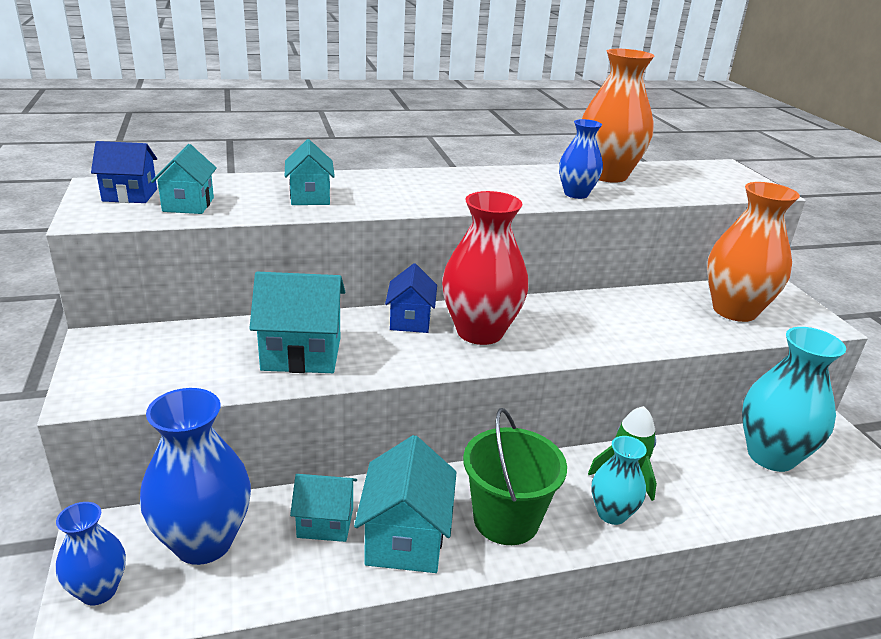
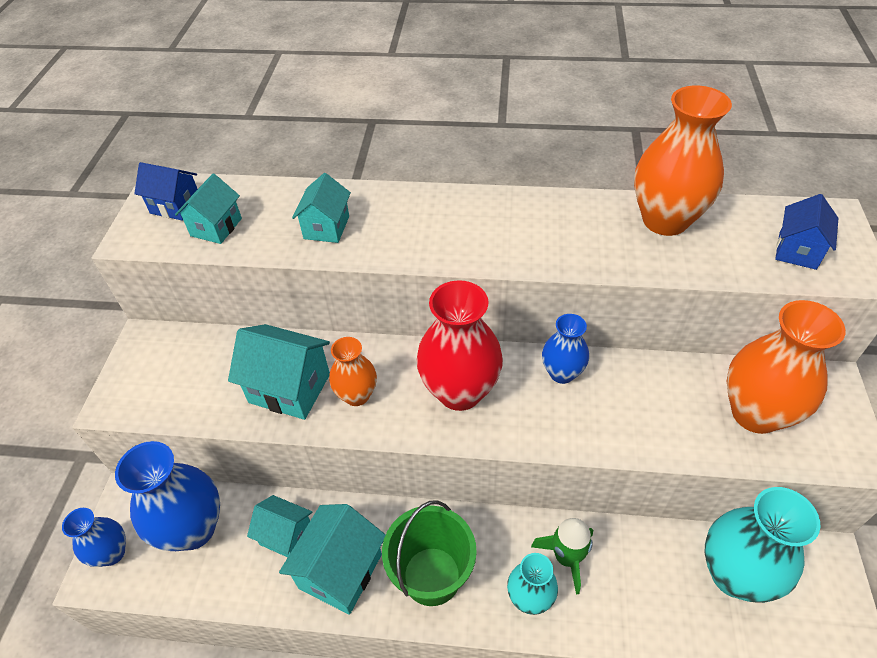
camera: 25 degrees right, 20 degrees up
(378, 348) = (357, 395): none -> orange vase
(410, 320) = (402, 362): blue house -> blue house (797, 250)
(576, 194) = (605, 253): blue vase -> blue vase (562, 373)

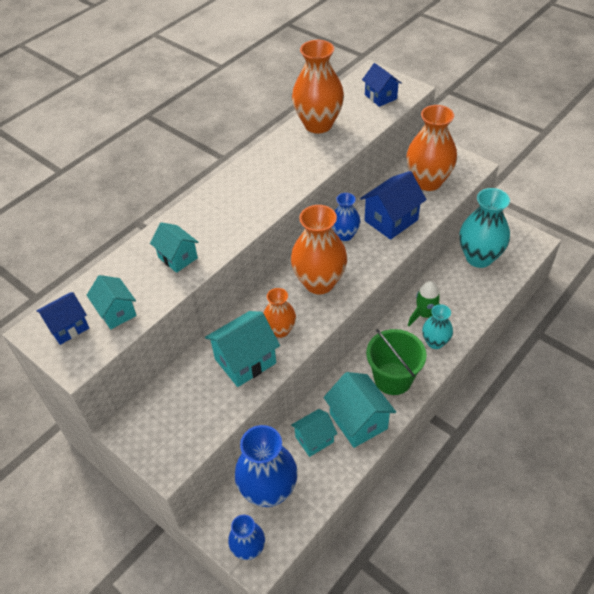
camera: 55 degrees left, 0 degrees up
(459, 391) = (319, 282): red vase -> orange vase
(636, 409) = (391, 220): none -> blue house

